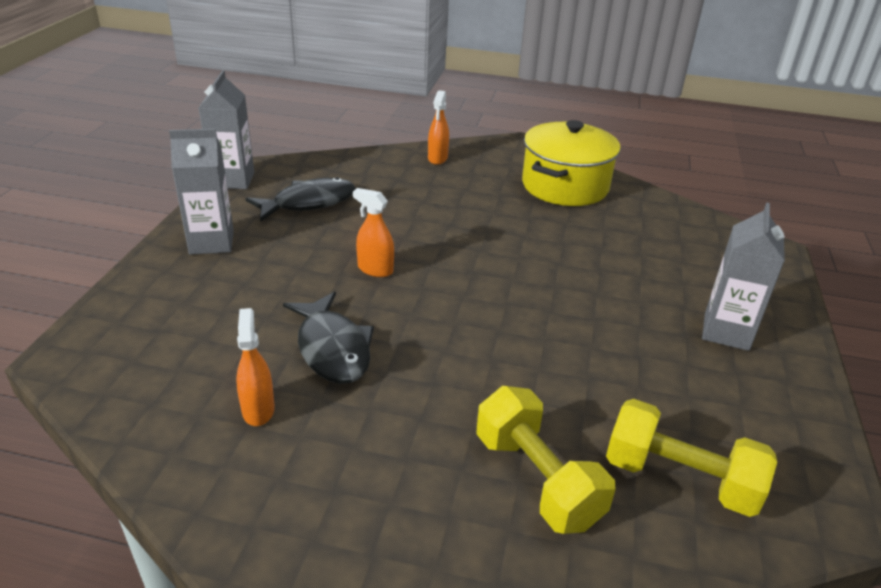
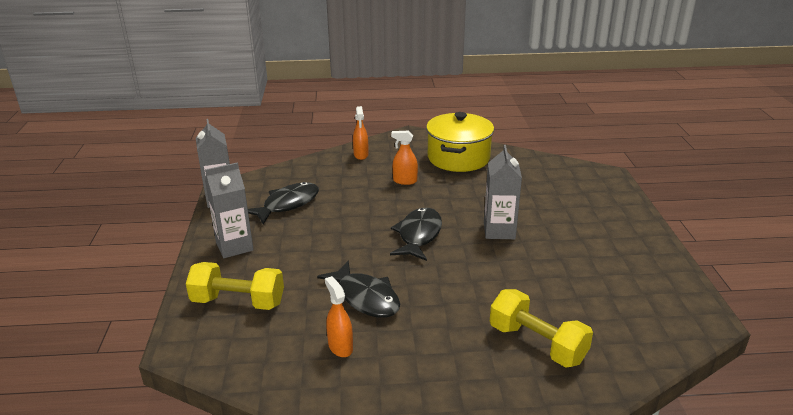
camera: 15 degrees left, 5 degrees down
(375, 269) = (363, 240): orange spray bottle -> orange spray bottle (405, 181)
(453, 278) = (418, 235): none -> black fish
(680, 479) = (617, 322): yellow dumbbell -> yellow dumbbell (238, 302)
(726, 332) = (603, 231): grey carton -> grey carton (499, 231)

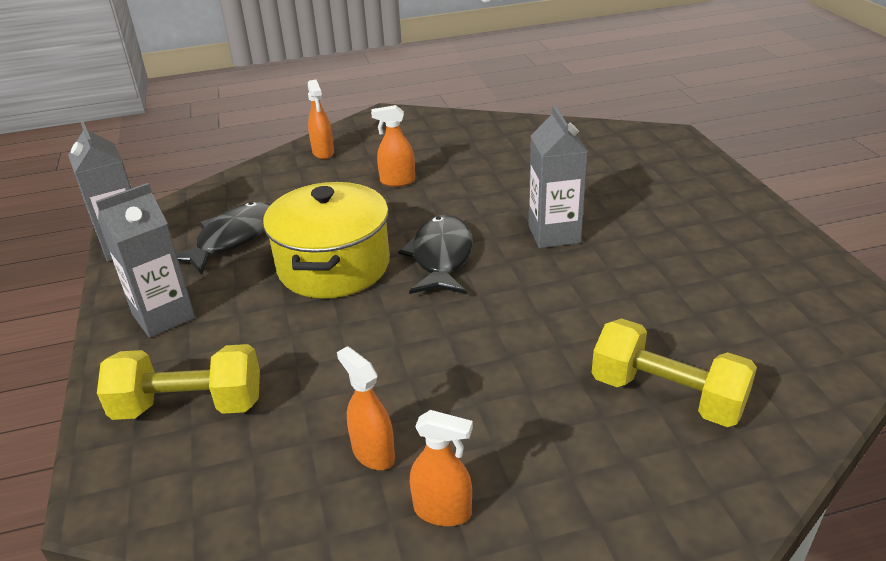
camera: 10 degrees left, 5 degrees up
(365, 298) = (390, 366): black fish -> none
(372, 386) = (442, 511): none -> orange spray bottle
(458, 158) = (463, 139): yellow pot -> yellow pot (334, 266)

